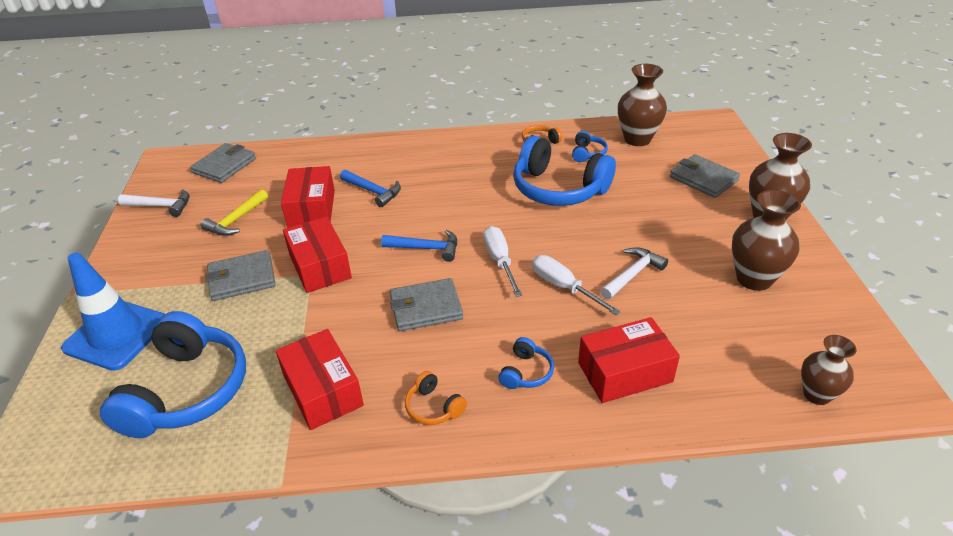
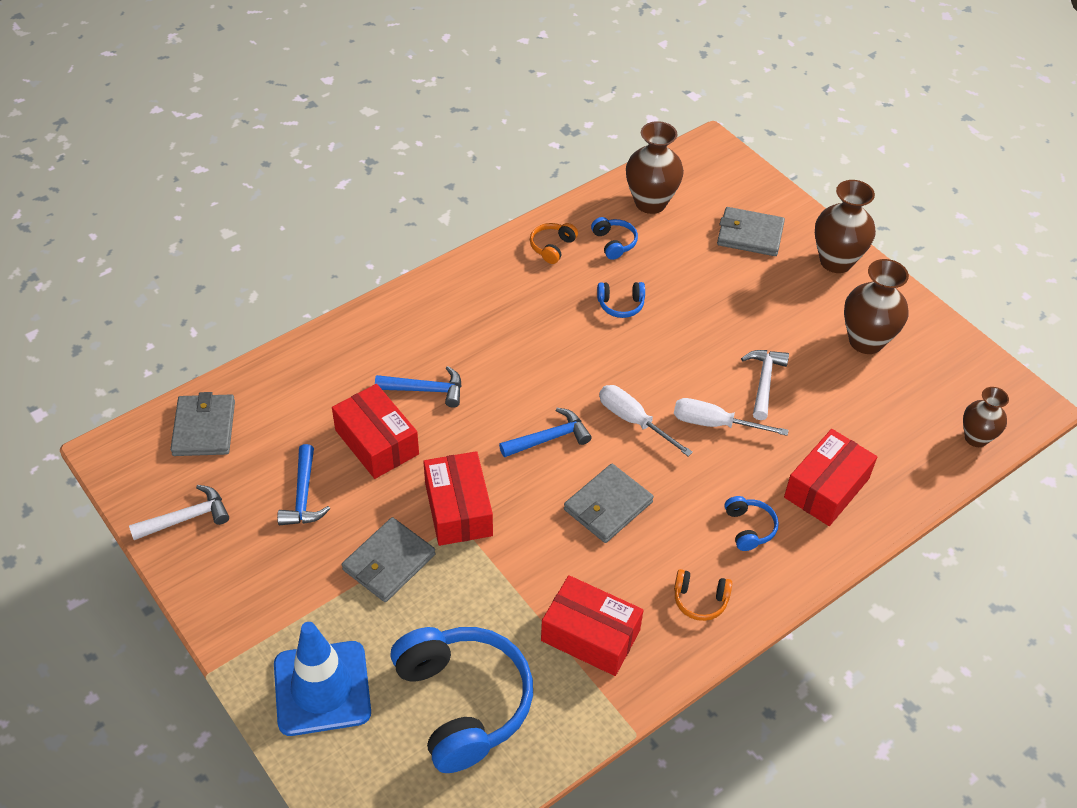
camera: 35 degrees left, 10 degrees up
(236, 220) = (303, 495): yellow hammer -> blue hammer
(320, 266) = (458, 509): red box -> red box turned 45 degrees clockwise
(558, 189) = (621, 305): blue headphones -> blue headphones, size x0.43

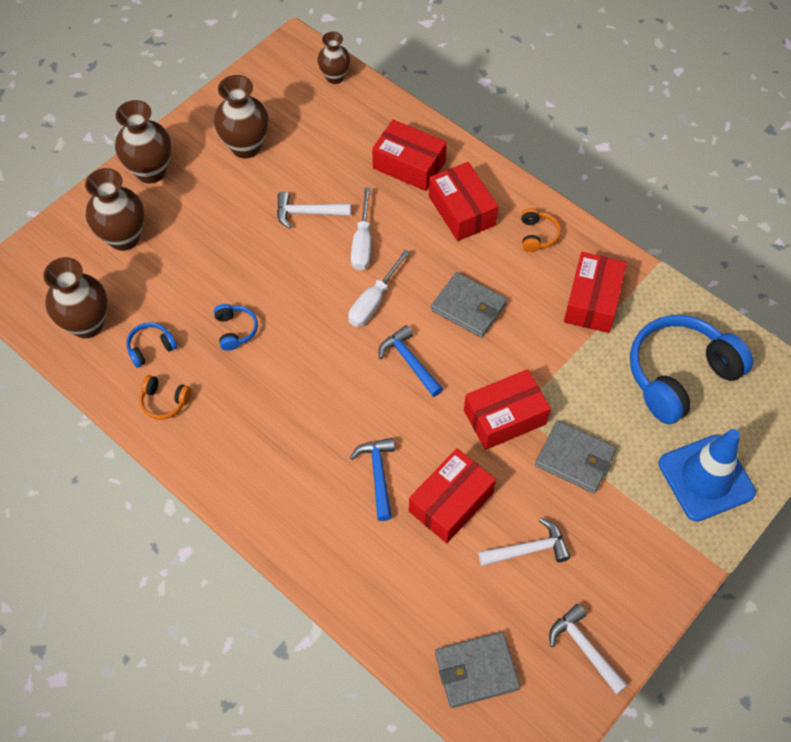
camera: 100 degrees left, 10 degrees up
(303, 495) = (528, 549): blue hammer -> white hammer
(749, 528) = (462, 211): blue headphones -> red box
(750, 235) = (124, 238): grey wallet -> brown vase

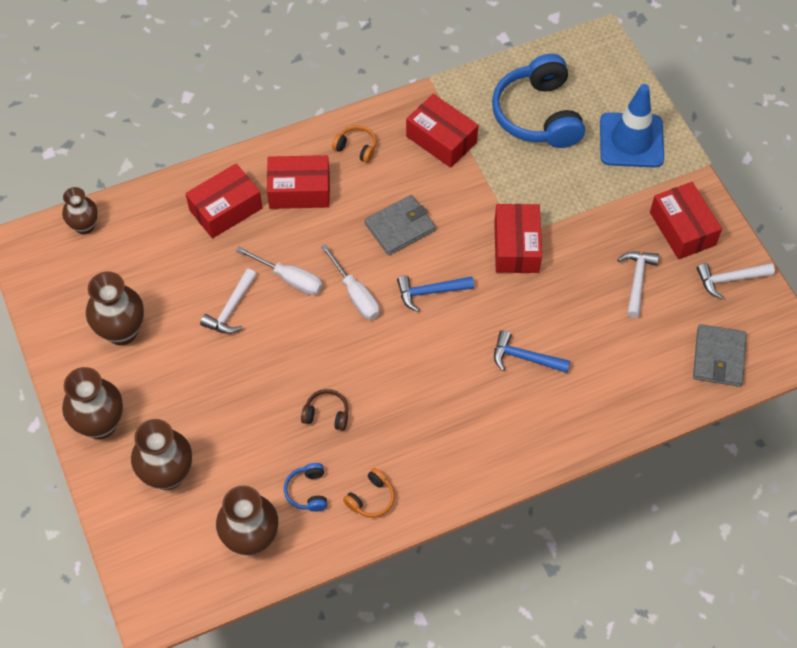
camera: 65 degrees left, 0 degrees up
(235, 330) = (326, 414): blue headphones -> brown headphones
(451, 502) = (573, 316): red box -> red box (682, 228)
(574, 458) = (575, 216): grey wallet -> none

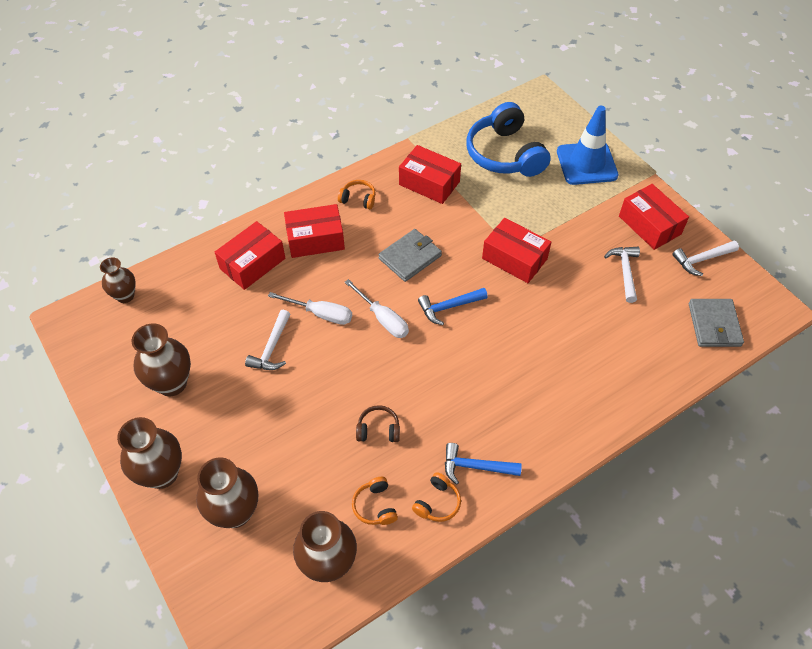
camera: 10 degrees left, 5 degrees down
(308, 491) = (375, 506): blue headphones -> orange headphones
(516, 246) = (514, 259): red box -> red box turned 45 degrees counterclockwise
(525, 358) = (547, 351): blue hammer -> blue hammer (475, 467)

